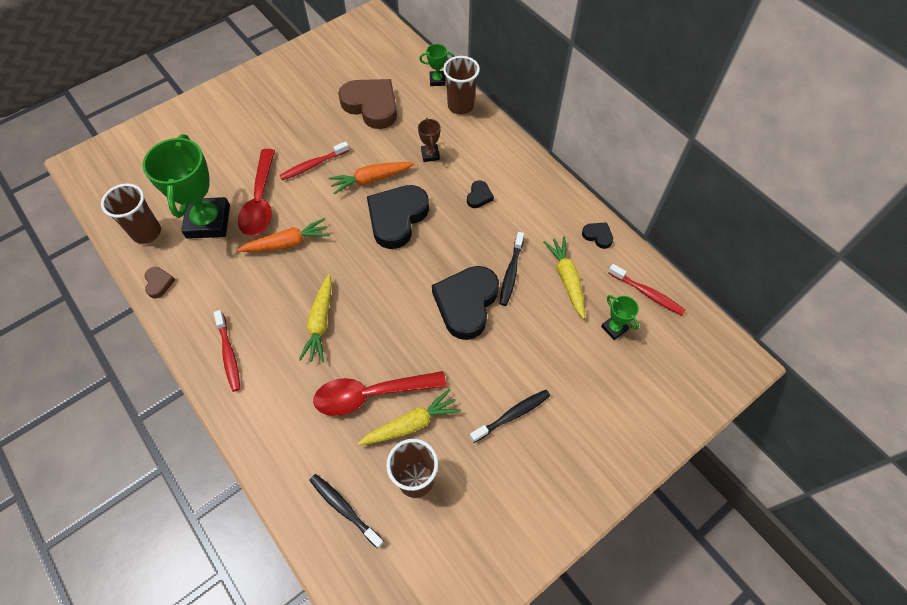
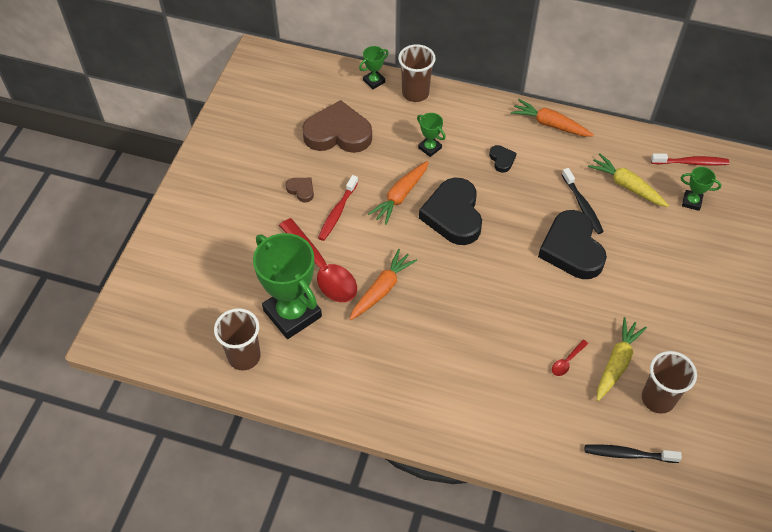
camera: 35 degrees left, 5 degrees down
(159, 283) = (302, 390): brown heart -> brown heart (301, 190)
(229, 354) = (424, 406): red toothbrush -> none
(320, 323) = (474, 334): yellow carrot -> none
(371, 394) = (567, 361): red spoon -> red spoon, size x0.41
(430, 155) = (429, 148): brown trophy -> green trophy
(512, 415) = (680, 308): black toothbrush -> none
(548, 189) = (550, 124): none -> orange carrot
(598, 236) = (619, 140): black heart -> none

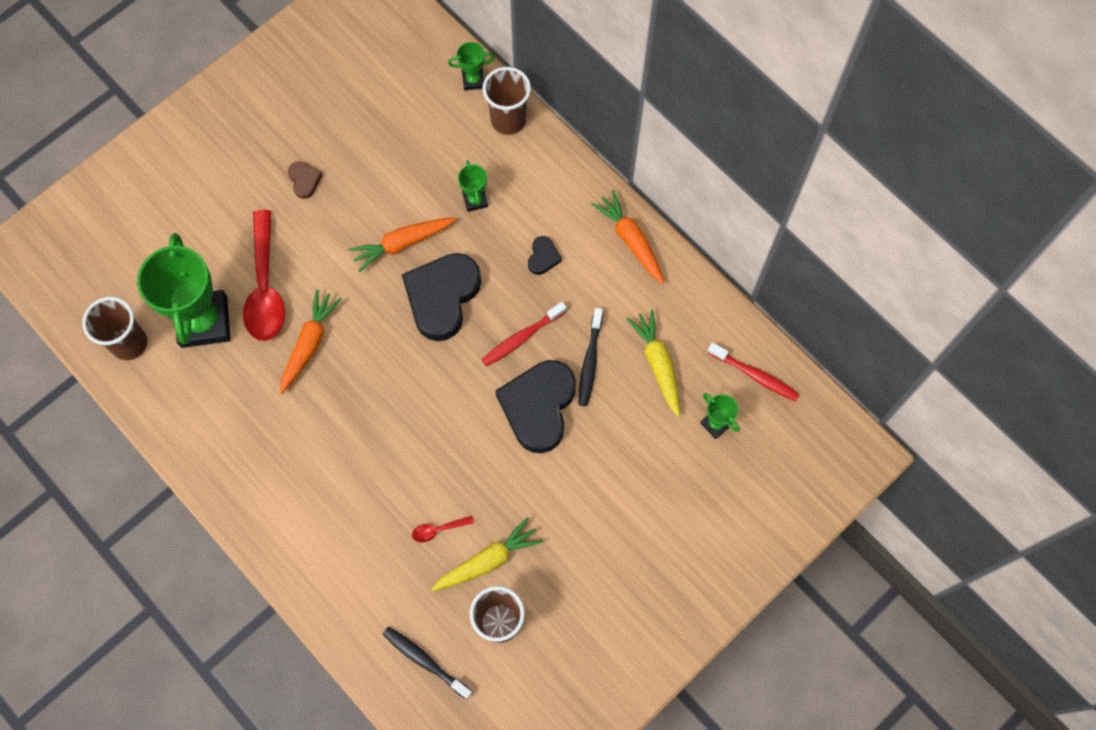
camera: 30 degrees right, 15 degrees up
(337, 212) = (324, 228): red toothbrush -> red toothbrush (522, 337)
(338, 133) = (389, 129): brown heart -> none
(382, 289) = (309, 344): orange carrot -> orange carrot turned 45 degrees counterclockwise

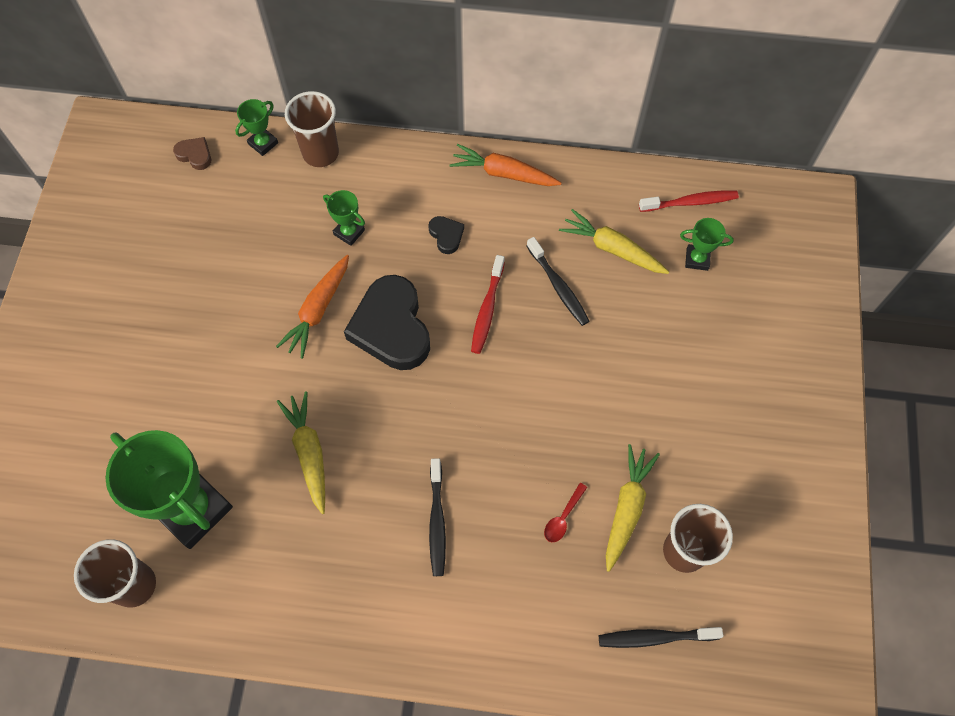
camera: 40 degrees left, 5 degrees down
(265, 287) = (225, 436): red spoon -> none
(304, 180) = (183, 322): brown heart -> brown heart (195, 155)
(309, 344) = (309, 453): orange carrot -> yellow carrot
(352, 461) = (437, 521): none -> black toothbrush
(538, 407) = (551, 352): black heart -> none

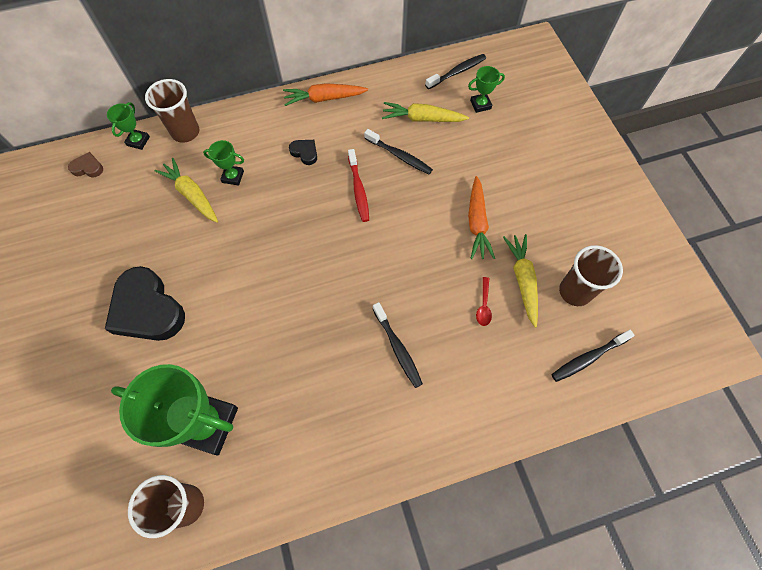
camera: 25 degrees left, 0 degrees up
(309, 453) = (278, 341): yellow carrot -> yellow carrot (192, 195)
(318, 310) = (236, 238): orange carrot -> orange carrot (477, 223)
(391, 327) = (296, 228): black heart -> black heart (147, 309)
(690, 202) = (457, 72): red toothbrush -> black toothbrush

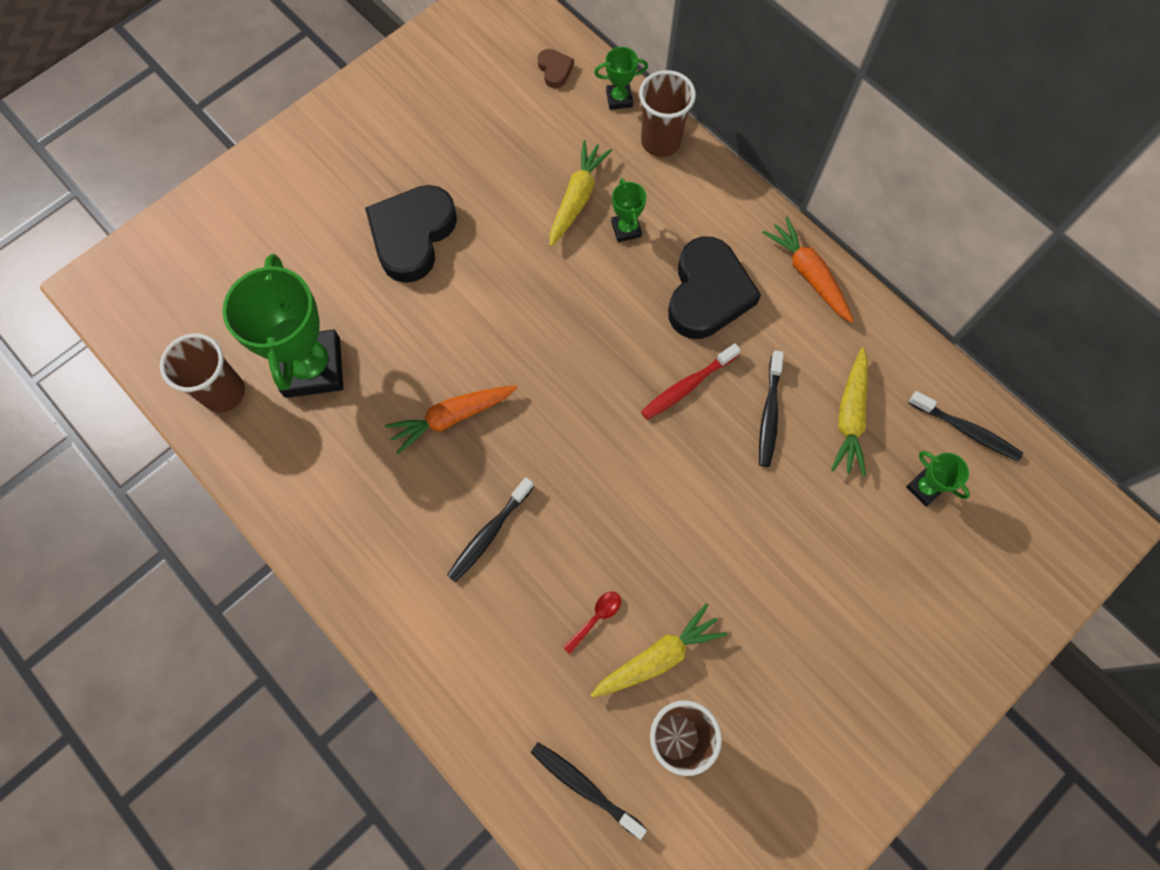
camera: 65 degrees right, 5 degrees up
(305, 153) = (707, 293): black heart -> black heart, size x2.27
(422, 119) = (850, 417): yellow carrot -> yellow carrot turned 150 degrees counterclockwise
(477, 223) = (716, 561): orange carrot -> orange carrot (451, 417)
(483, 305) = (596, 618): red spoon -> red spoon turned 150 degrees clockwise

